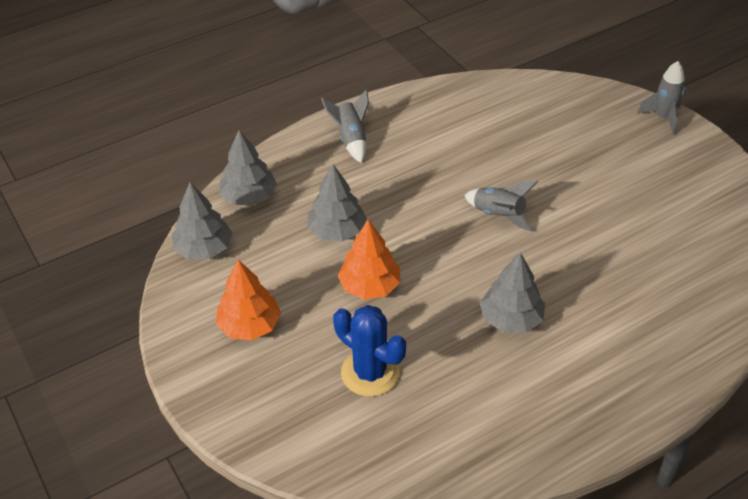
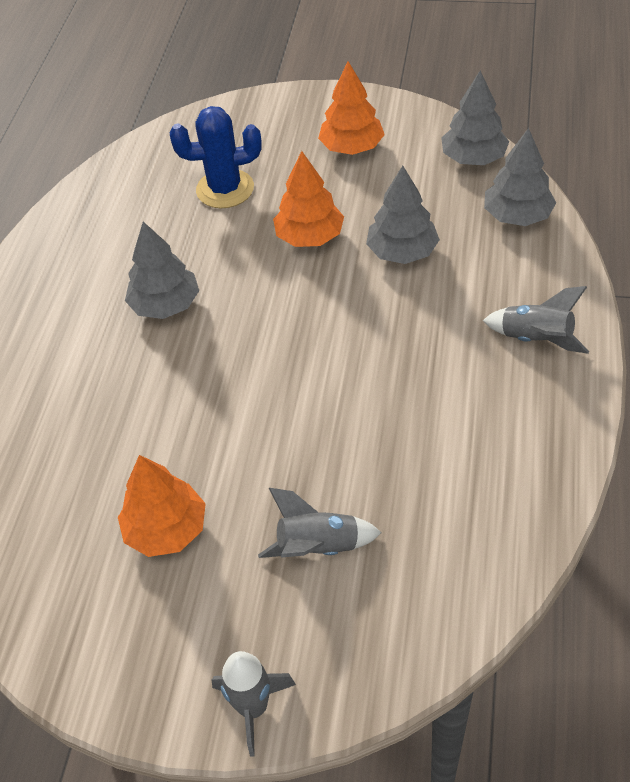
camera: 135 degrees right, 5 degrees up
(498, 216) = (287, 385): grey rocket -> grey rocket (318, 547)
(638, 201) = (166, 529): none -> orange tree

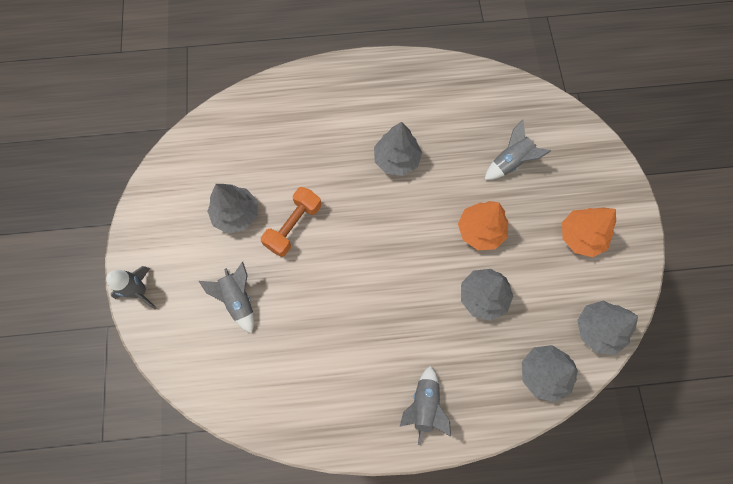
camera: 70 degrees right, 20 degrees up
(166, 529) = (236, 214): orange tree -> grey tree
(220, 450) = (293, 226): none -> orange dumbbell
(225, 189) = (510, 162): blue cactus -> grey rocket

